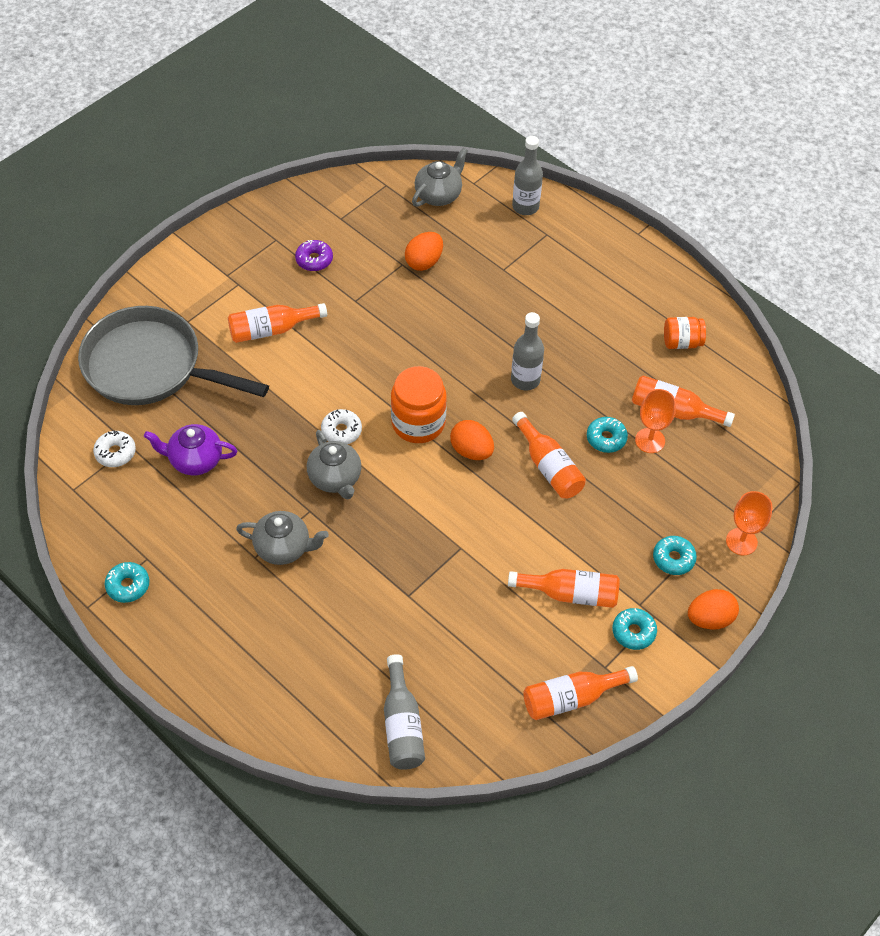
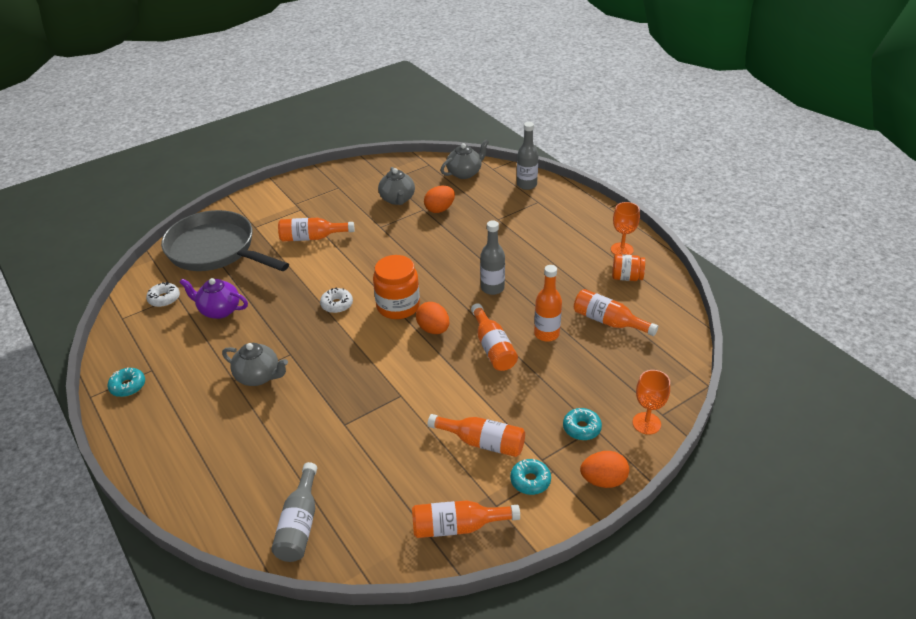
camera: 15 degrees right, 15 degrees down
(314, 260) = (360, 201): purple donut -> none
(335, 478) = (319, 335): grey teapot -> grey teapot (397, 199)
(606, 438) = (546, 334): turquoise donut -> orange bottle
(650, 440) = (583, 340): orange goblet -> orange goblet (622, 250)

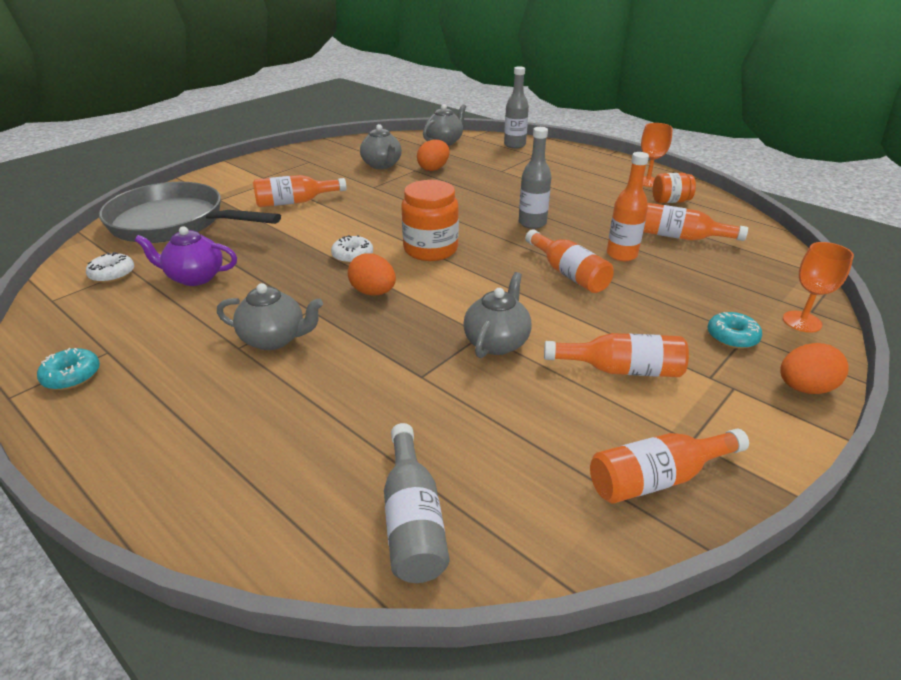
camera: 15 degrees left, 5 degrees down
(407, 404) = (497, 342): none -> grey teapot
(433, 329) = (486, 265): orange egg -> orange egg (373, 292)
(530, 481) = (714, 403): turquoise donut -> none

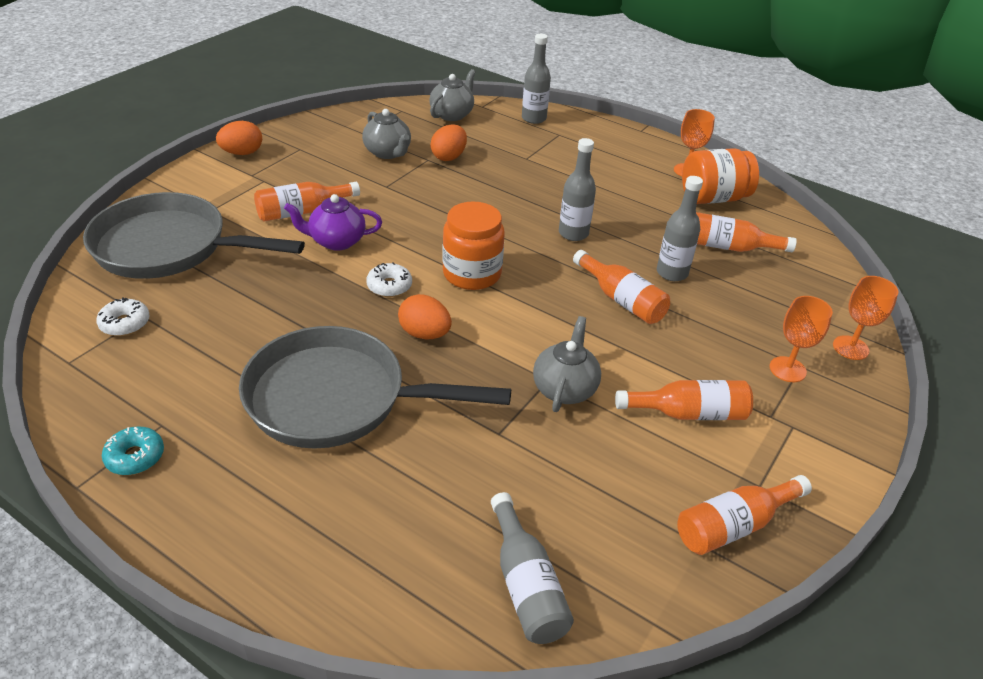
camera: 10 degrees left, 5 degrees up
(195, 277) = (222, 323): purple teapot -> purple teapot (336, 241)
(274, 339) = (337, 398): grey teapot -> grey pan
(621, 255) = (672, 273): orange bottle -> grey bottle
(670, 201) = (713, 198): orange jar -> orange jar, size x1.67
(732, 337) = (787, 369): turquoise donut -> orange goblet
(804, 388) = (855, 423): orange egg -> orange egg (242, 153)

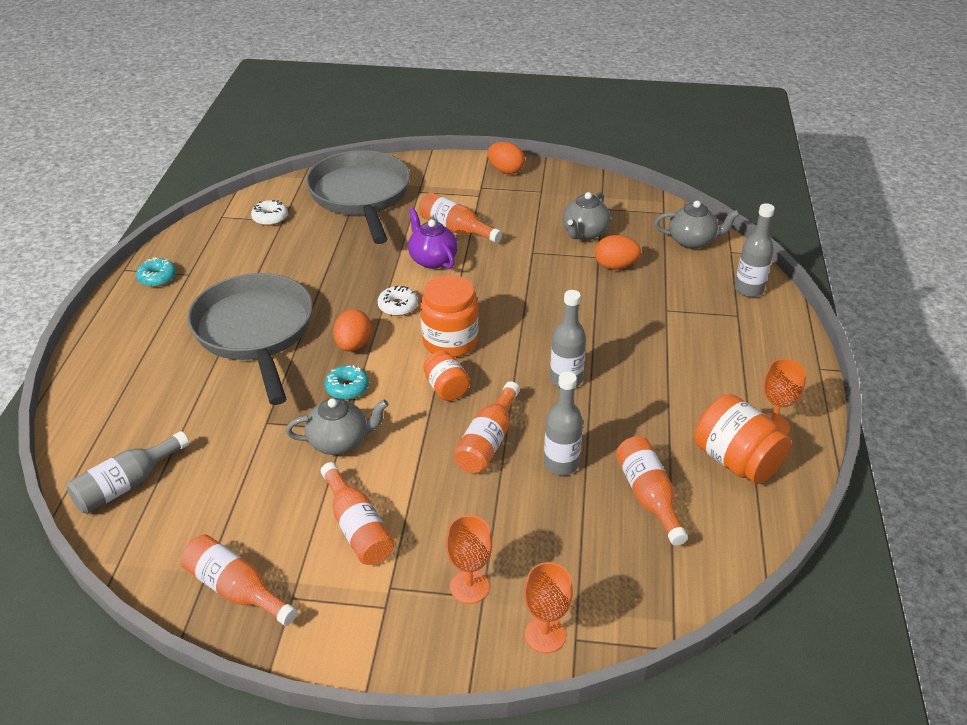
camera: 65 degrees right, 0 degrees up
(488, 359) = (347, 388): none -> turquoise donut
(536, 298) = (446, 388): none -> orange jar

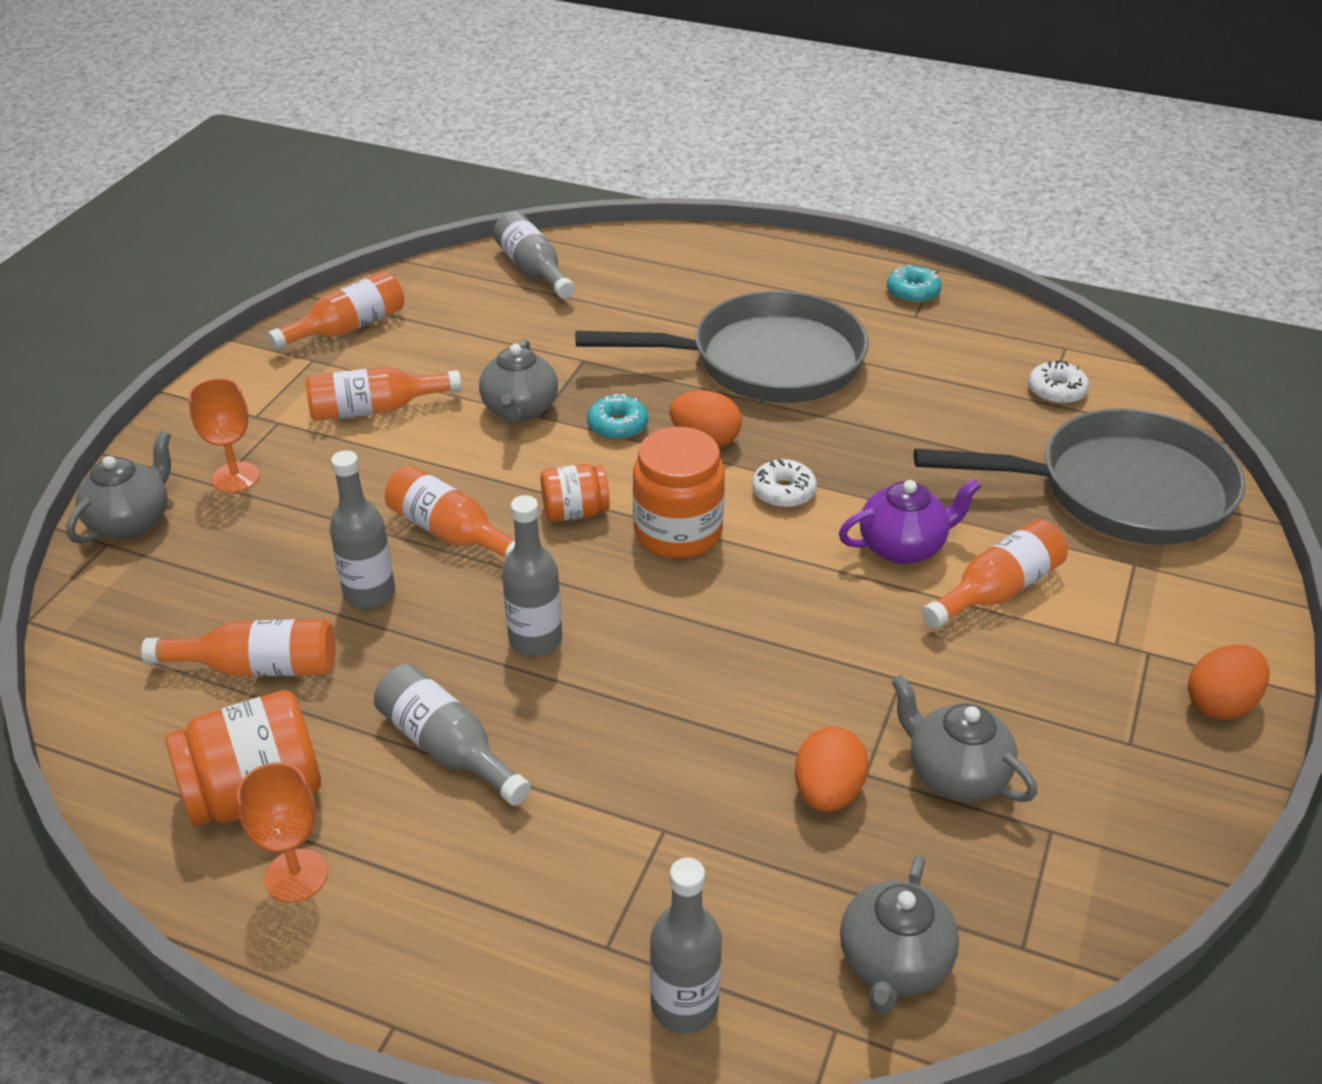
camera: 105 degrees right, 0 degrees up
(545, 635) = (131, 521): orange goblet -> grey teapot
(661, 394) = (447, 748): none -> grey bottle

